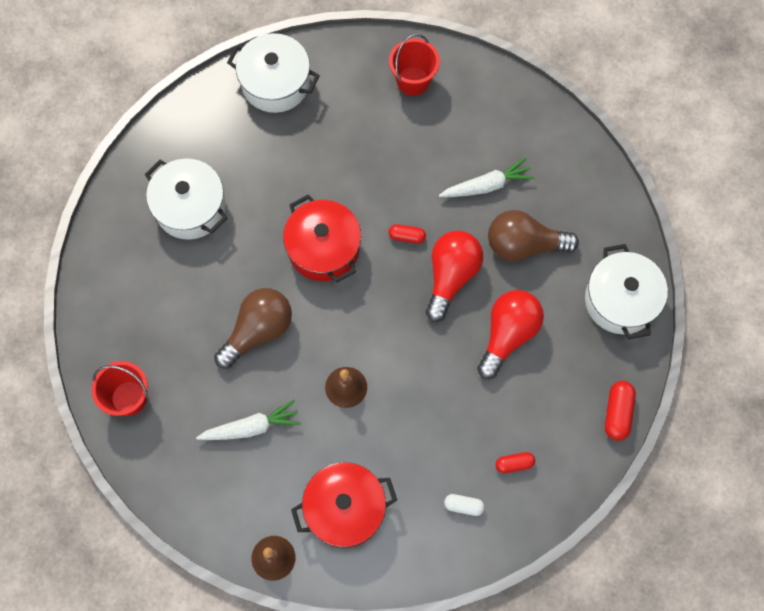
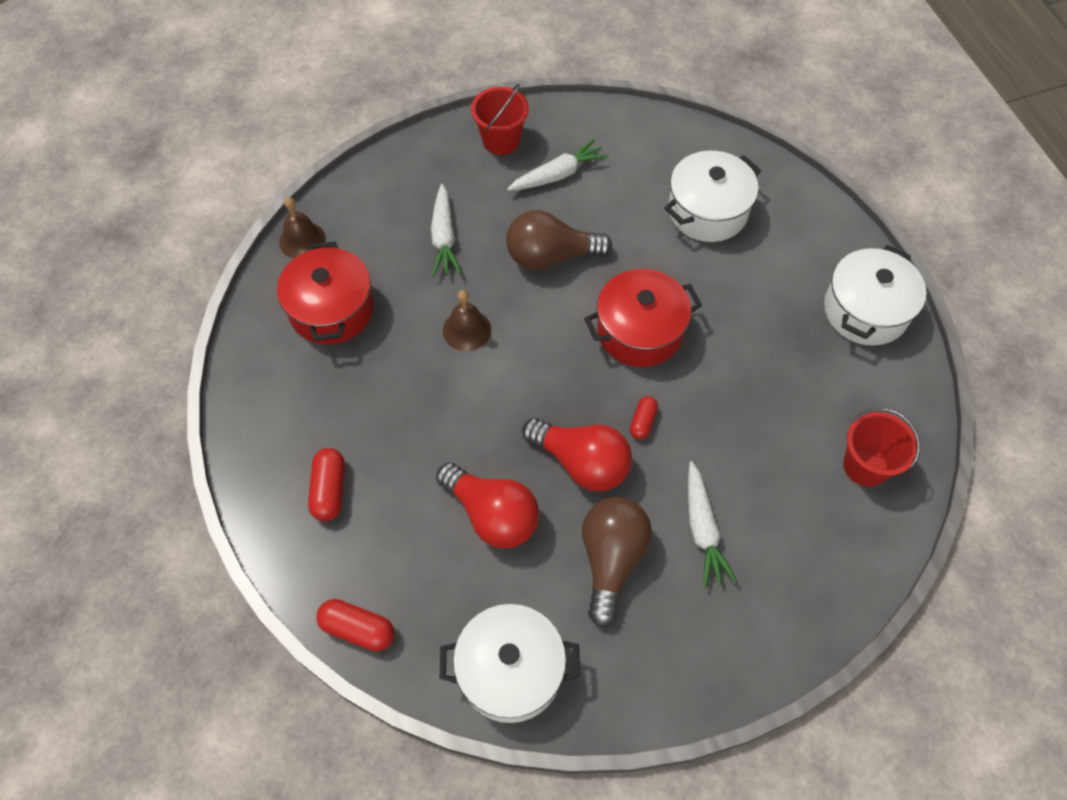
camera: 100 degrees right, 10 degrees down
(164, 339) = (558, 174): none -> white carrot
(258, 331) = (550, 256): brown light bulb -> brown light bulb turned 120 degrees clockwise
(463, 506) = (298, 426): white capsule -> none
(514, 464) = (329, 490): red capsule -> red capsule, size x1.54

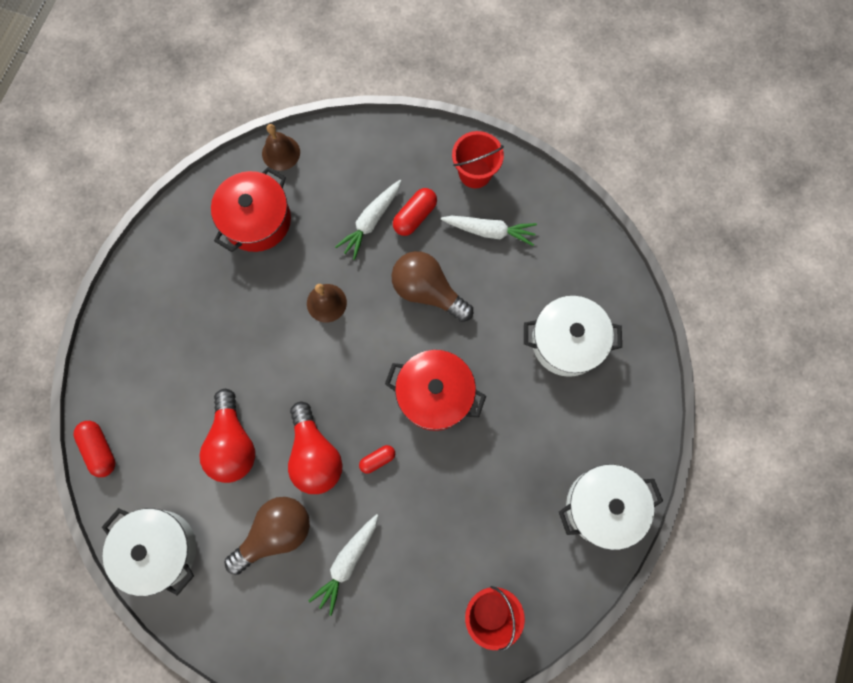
camera: 40 degrees right, 15 degrees up
(329, 490) = (155, 346): red capsule -> red capsule (415, 216)

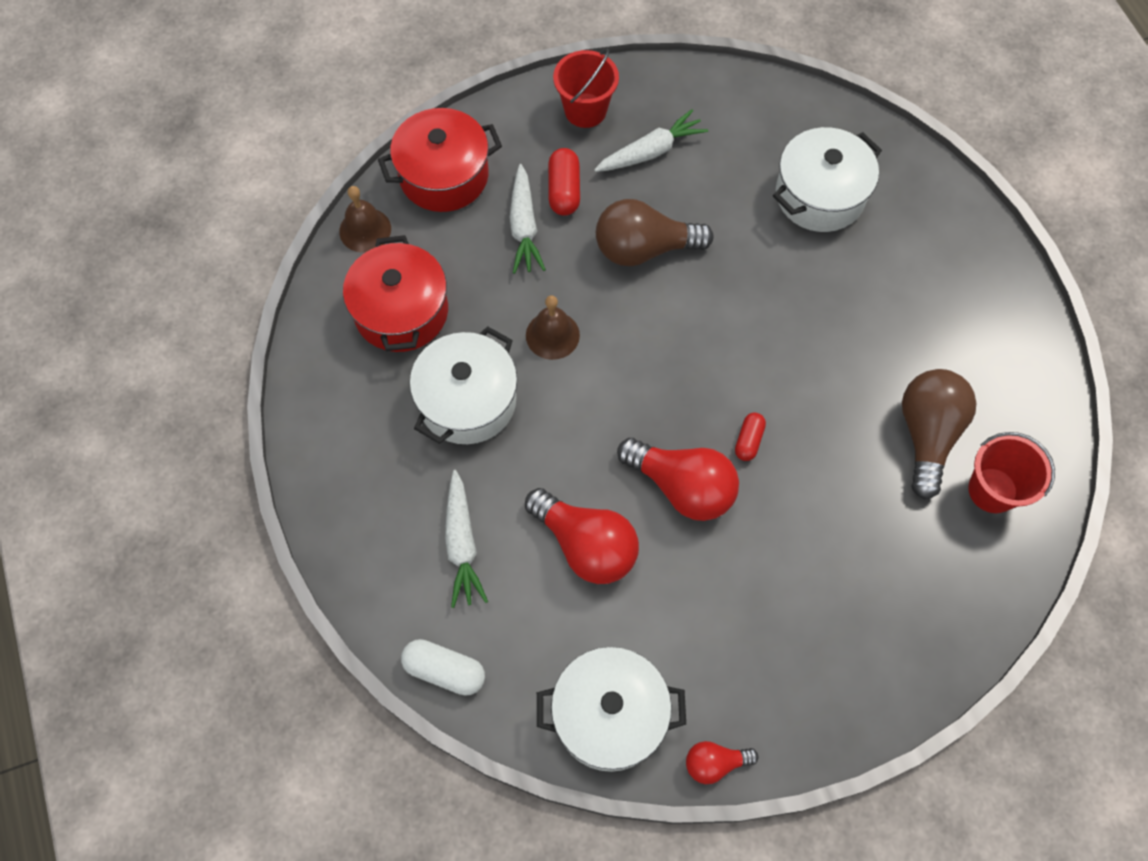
camera: 40 degrees left, 10 degrees down
(100, 449) = (444, 670): red capsule -> white capsule
(189, 624) = (715, 763): none -> red light bulb
(275, 533) = (715, 594): brown light bulb -> brown light bulb (927, 435)
(347, 562) = (815, 561): white carrot -> white carrot (462, 544)
(435, 394) = (744, 336): red pot -> red pot (444, 176)
(603, 506) = (995, 312): white pot -> white pot (467, 401)

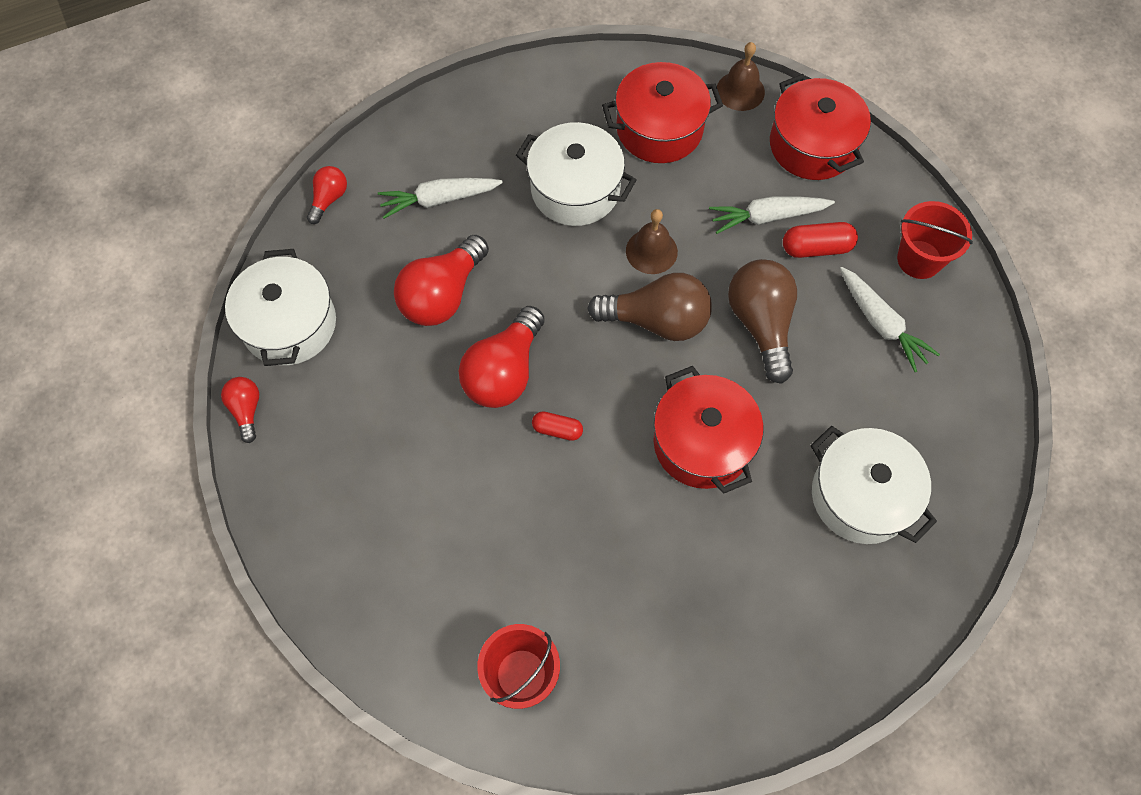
camera: 85 degrees right, 0 degrees up
(444, 670) = (329, 199): white capsule -> red light bulb
(766, 314) = (702, 443): none -> red pot
(927, 435) = (580, 607): brown light bulb -> brown light bulb (656, 320)

